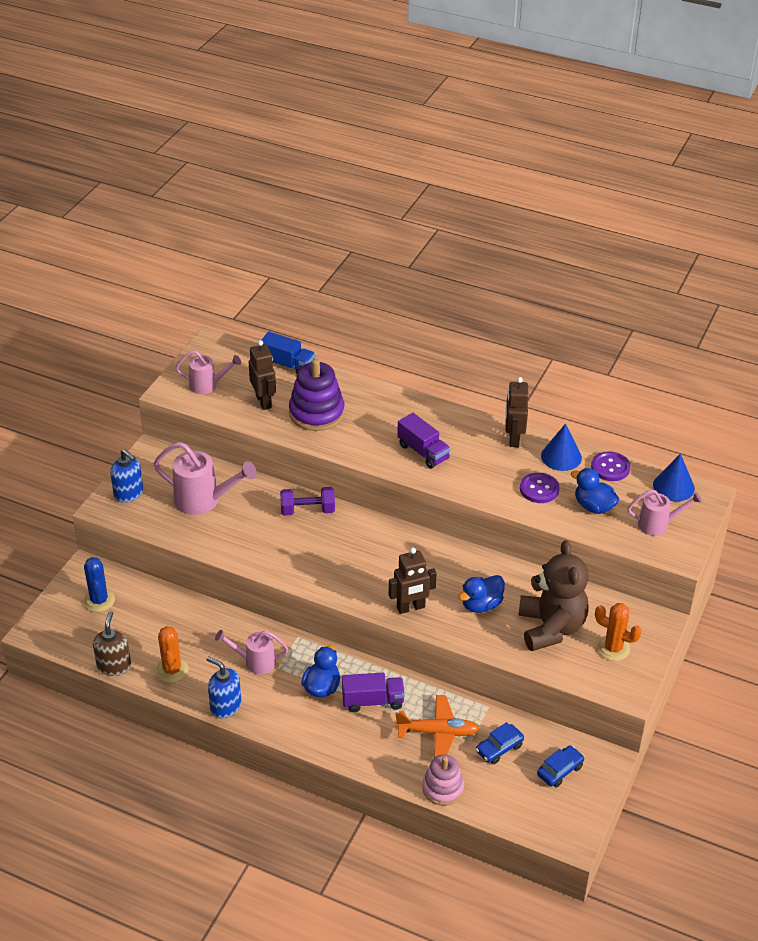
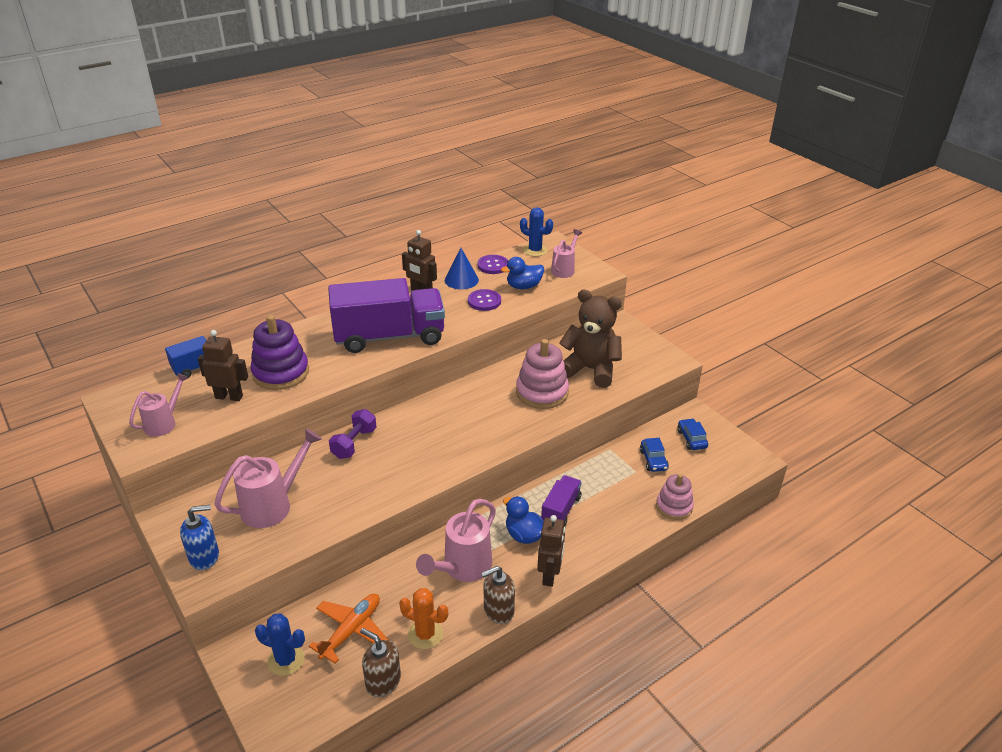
camera: 60 degrees left, 5 degrees down
(225, 706) = (498, 610): blue soap dispenser -> brown soap dispenser
(255, 662) = (463, 568): pink watering can -> pink watering can, size x1.59
(411, 608) = (515, 429): brown robot -> brown robot (549, 575)
(423, 452) = (389, 336): purple truck -> purple truck, size x2.07
(438, 732) = (617, 486): orange plane -> orange plane (351, 630)
(481, 605) = (542, 392): blue duck -> pink stacking toy
(613, 648) = (630, 351): orange cactus -> none
(673, 486) = (535, 250): blue cone -> blue cactus

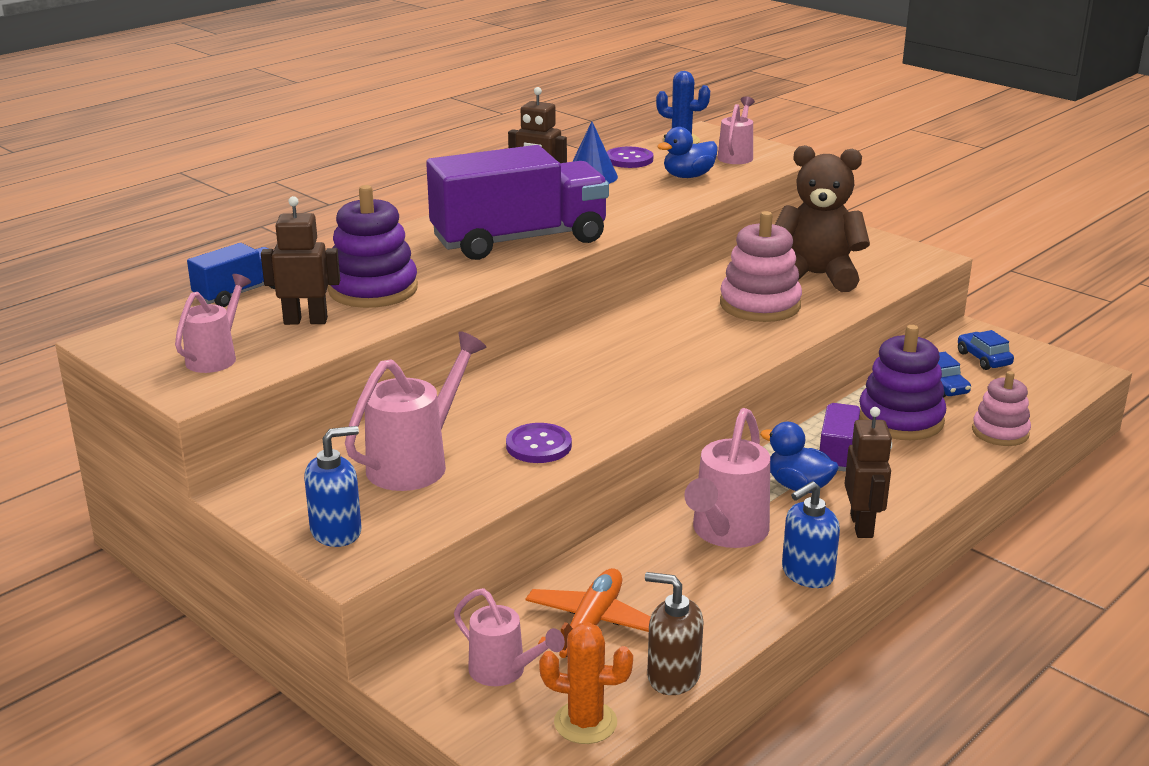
camera: 10 degrees left, 10 degrees down
(286, 660) = (503, 671): blue cactus -> pink watering can
(354, 443) = (506, 384): purple dumbbell -> none
(425, 634) = (710, 614): orange cactus -> orange cactus (585, 722)
(484, 301) = (639, 195): purple button -> purple button (538, 445)
(498, 610) = (807, 574): brown soap dispenser -> blue soap dispenser
(613, 486) = (900, 419): none -> purple stacking toy

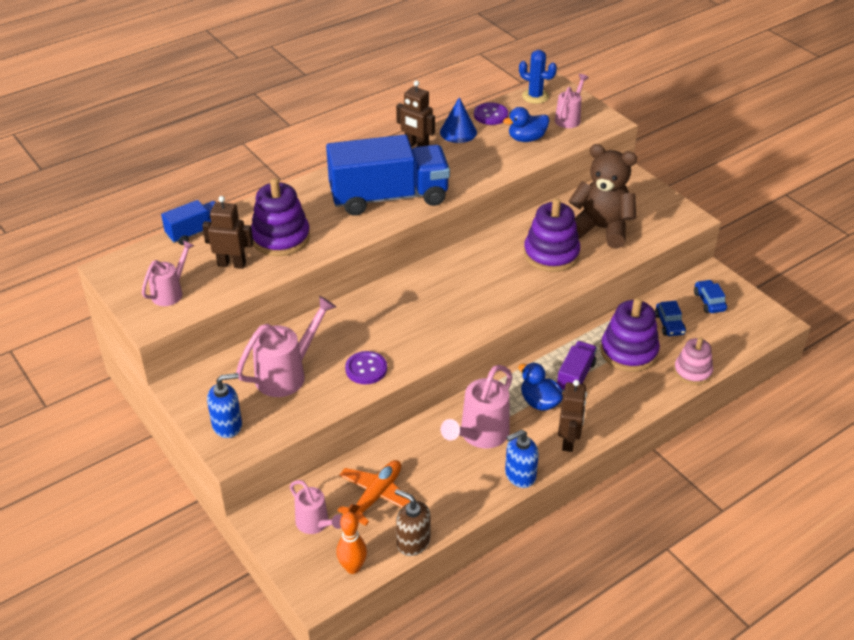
camera: 10 degrees right, 15 degrees up
(519, 240) = (389, 197): purple truck -> blue truck
(585, 722) = (352, 567): orange cactus -> orange bowling pin
(760, 305) = (551, 254): pink stacking toy -> purple stacking toy

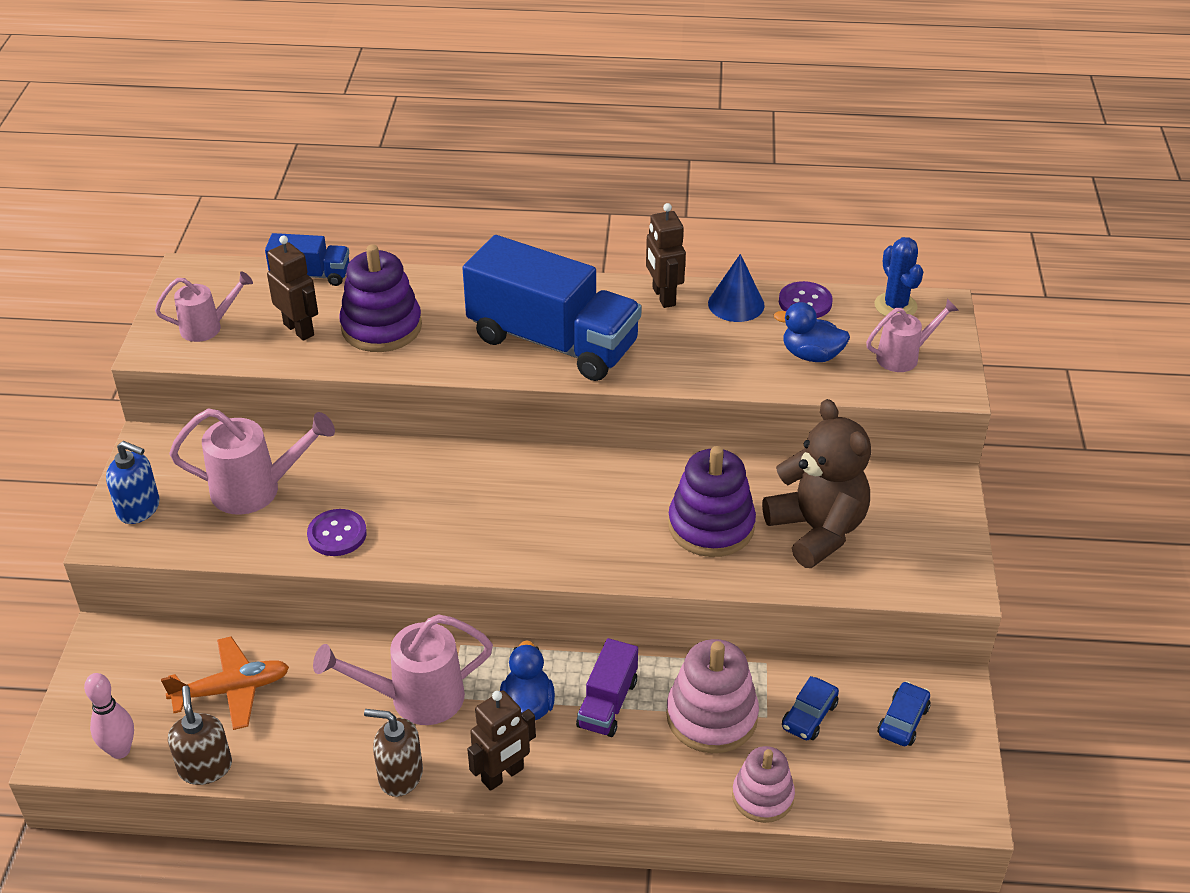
camera: 40 degrees right, 0 degrees up
(315, 524) = (143, 677): pink watering can -> none
(352, 567) = (120, 750): orange bowling pin -> pink bowling pin
(520, 475) = (400, 776): blue soap dispenser -> brown soap dispenser
(575, 376) = (607, 703): purple truck -> purple truck turned 135 degrees clockwise
(629, 352) = (711, 716): purple stacking toy -> pink stacking toy

